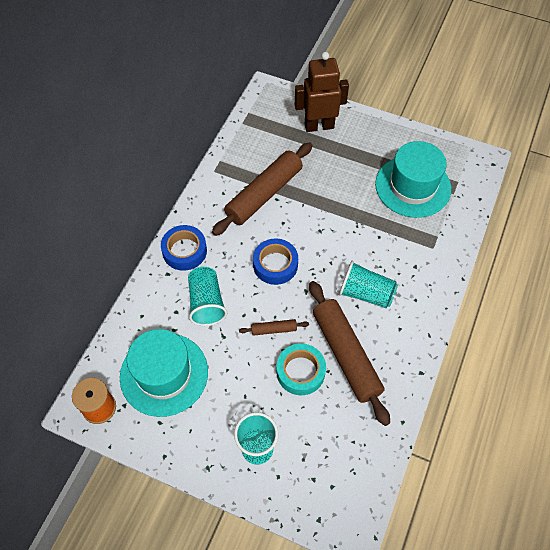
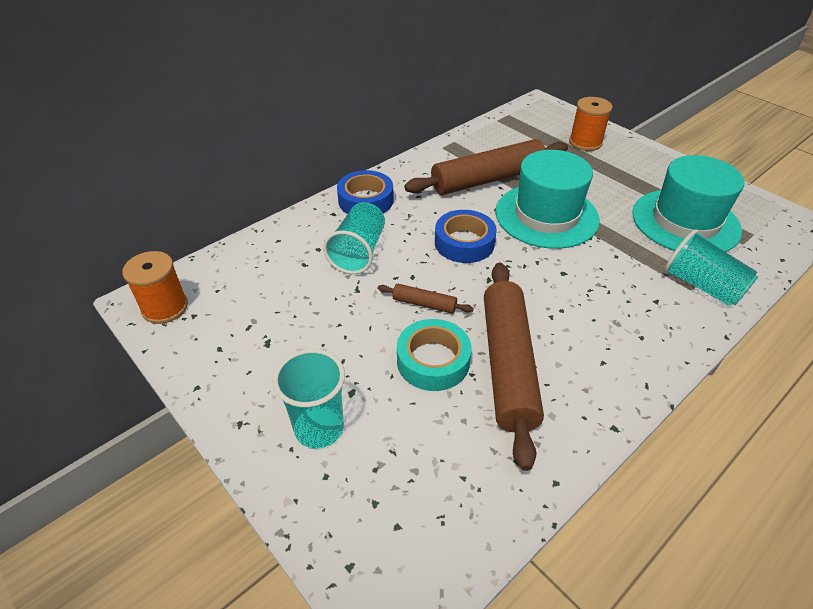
camera: 25 degrees right, 15 degrees down
(164, 374) = (261, 301): turquoise hat -> turquoise hat (546, 215)
(319, 126) = (585, 142): brown robot -> orange spool
(365, 293) = (570, 307): turquoise cup -> turquoise cup (701, 286)

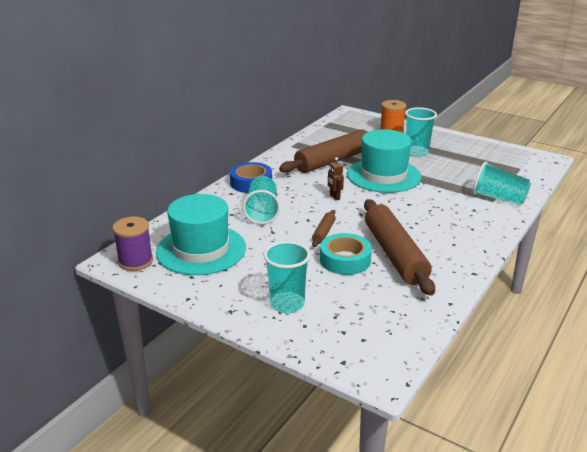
camera: 15 degrees left, 15 degrees down
(165, 307) = (135, 261): orange spool -> purple spool
(424, 304) = (324, 232): brown rolling pin -> brown rolling pin turned 75 degrees counterclockwise
(464, 243) = (334, 197): blue tape -> brown robot
(608, 181) = (416, 152): none -> turquoise cup
(685, 222) = (475, 167): turquoise hat -> turquoise hat (201, 250)

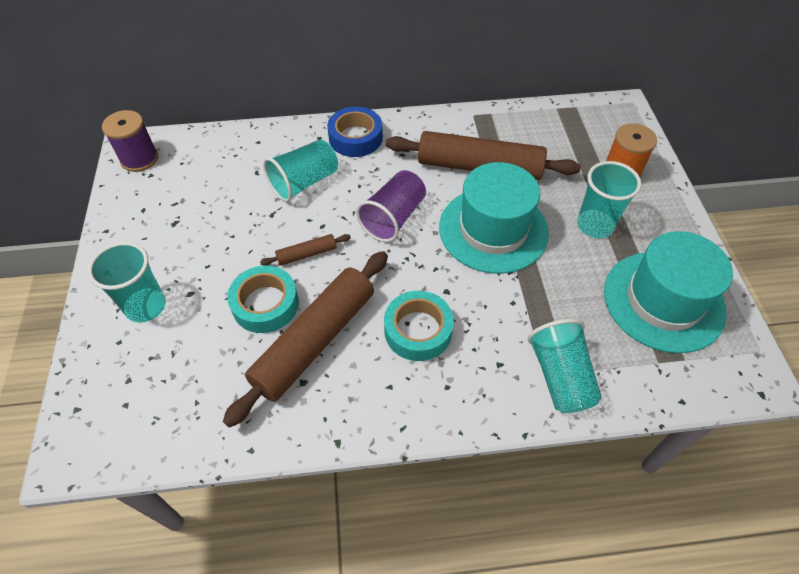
camera: 50 degrees right, 25 degrees up
(201, 250) = (193, 186): turquoise hat -> turquoise hat (663, 301)
(334, 197) = (393, 218): brown robot -> purple cup
(425, 222) = (418, 330): none -> turquoise tape

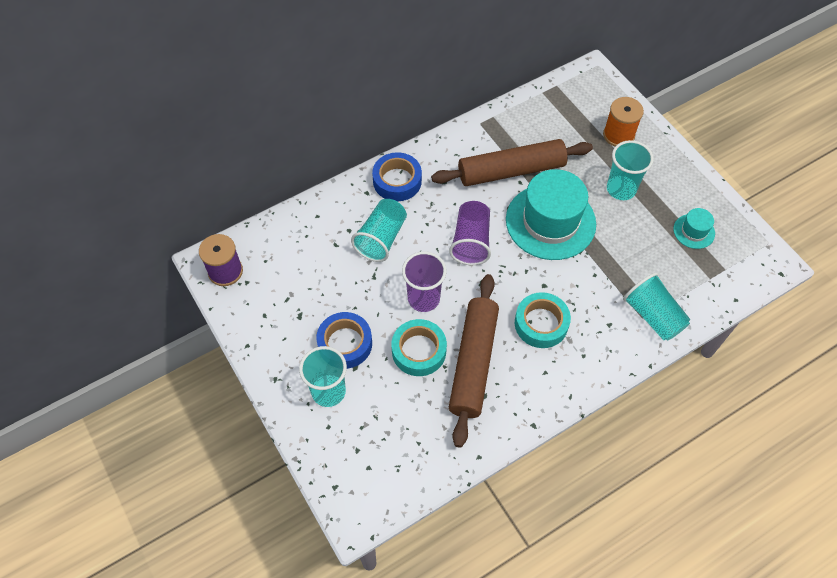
camera: 25 degrees left, 5 degrees up
(197, 266) = (345, 343): none -> blue tape
(306, 254) = (423, 299): brown rolling pin -> purple cup
(663, 301) = (694, 231): turquoise hat -> turquoise hat, size x0.45

